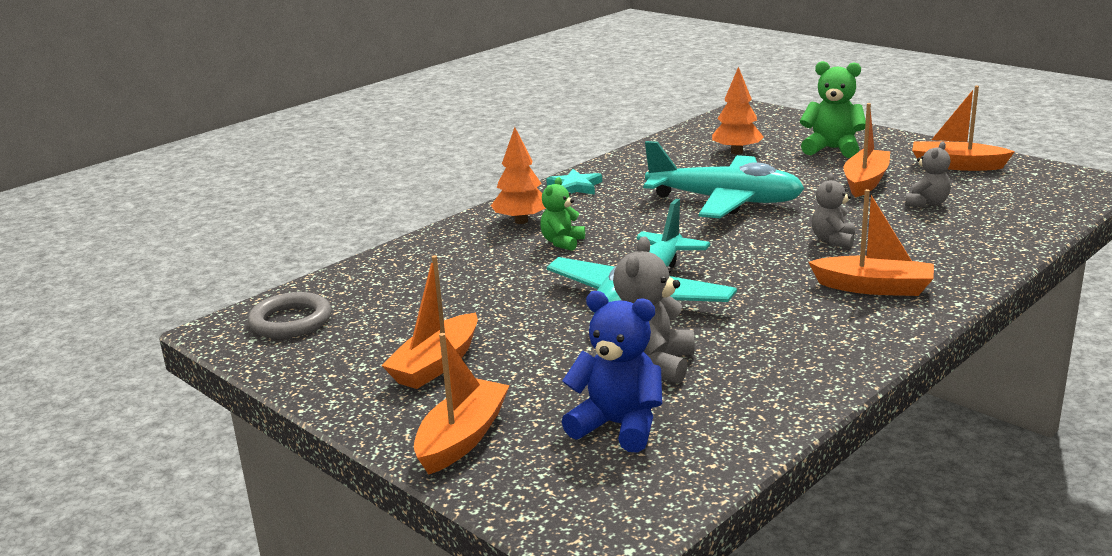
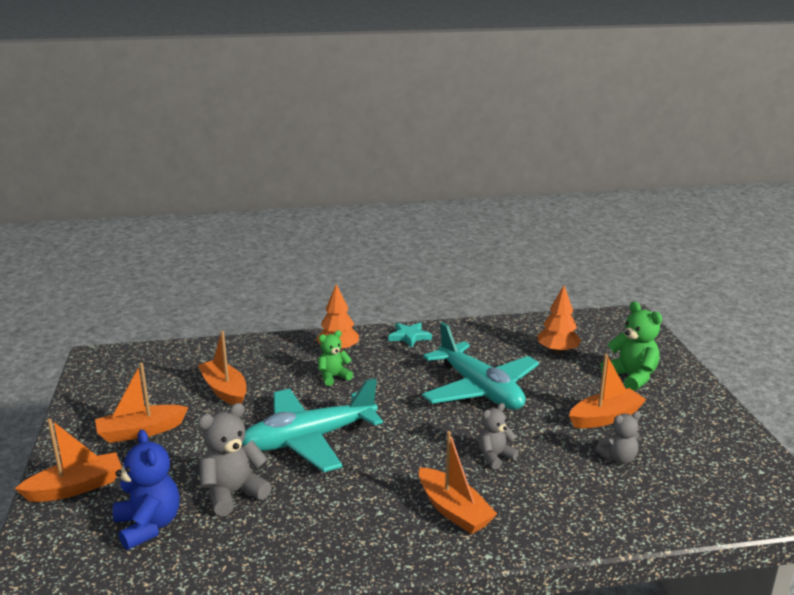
camera: 35 degrees right, 0 degrees up
(290, 321) = (129, 366): grey ring -> none
(956, 165) = (704, 434): orange boat -> orange boat (224, 390)

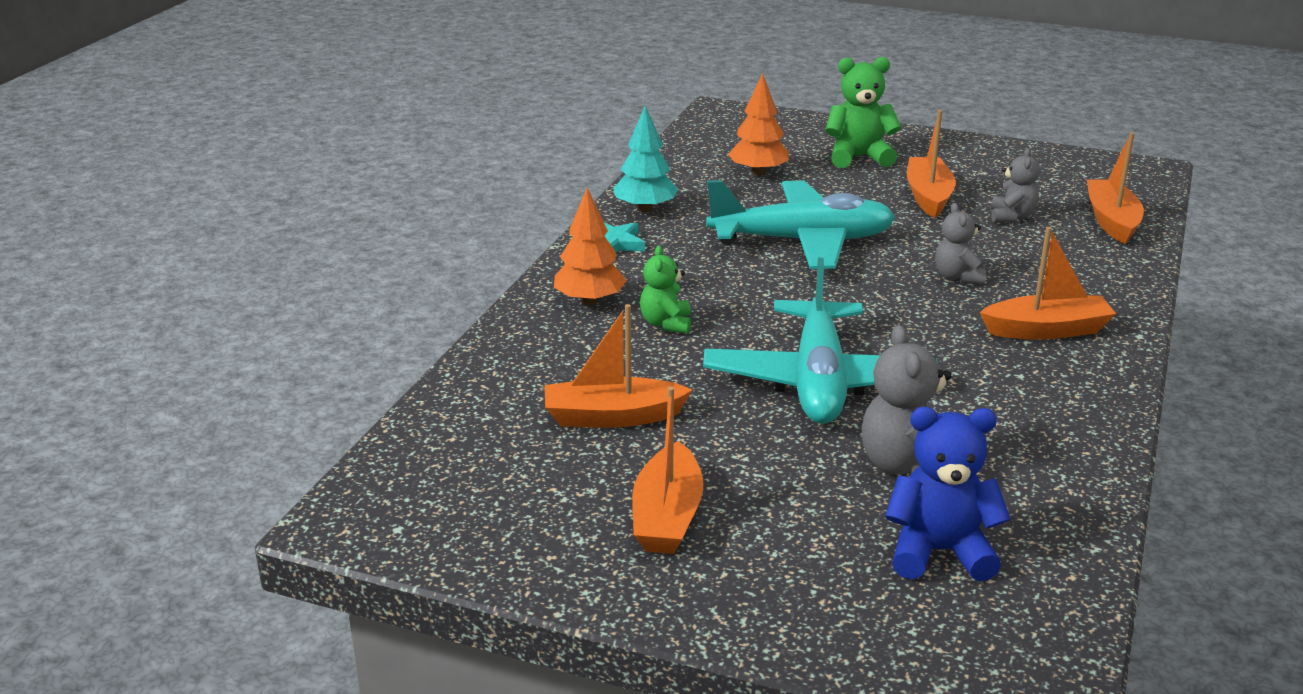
camera: 60 degrees left, 5 degrees up
(75, 487) = (786, 606): orange boat -> orange boat (1111, 221)
(462, 333) = (645, 209): none -> turquoise tree

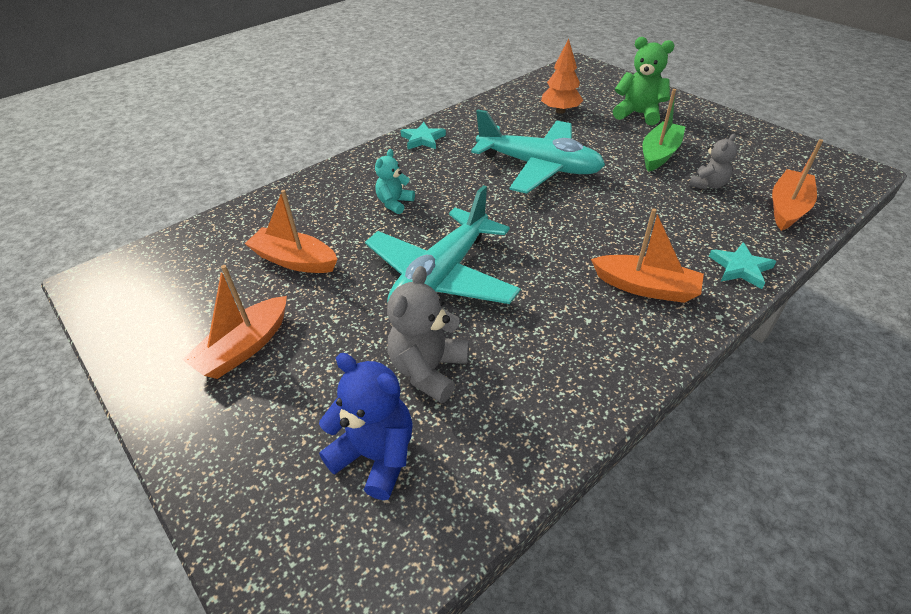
camera: 30 degrees right, 15 degrees up
(590, 301) = (369, 175): orange tree -> none
(645, 209) = (466, 120): turquoise tree -> none
(666, 324) = (394, 203): green teddy bear -> turquoise teddy bear
(928, 197) = (659, 154): orange boat -> green boat
(958, 277) = (620, 222): grey teddy bear -> none
(1119, 288) = (740, 268): none -> turquoise star

